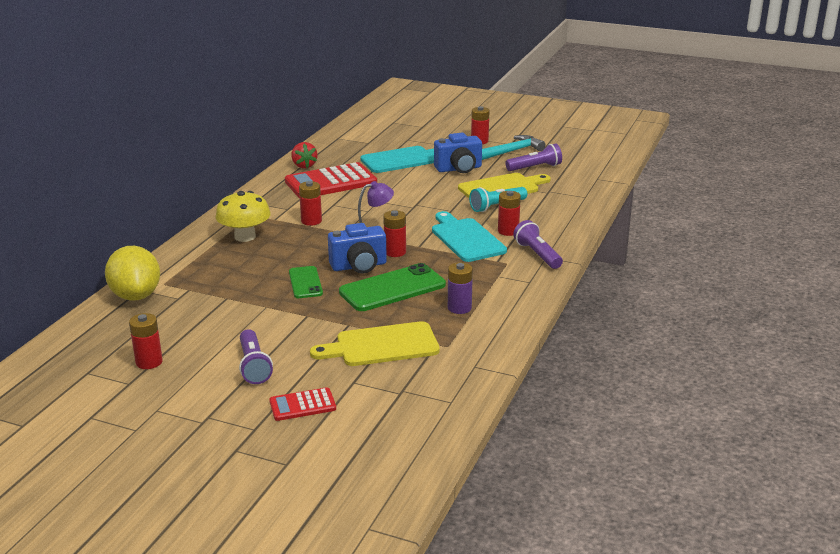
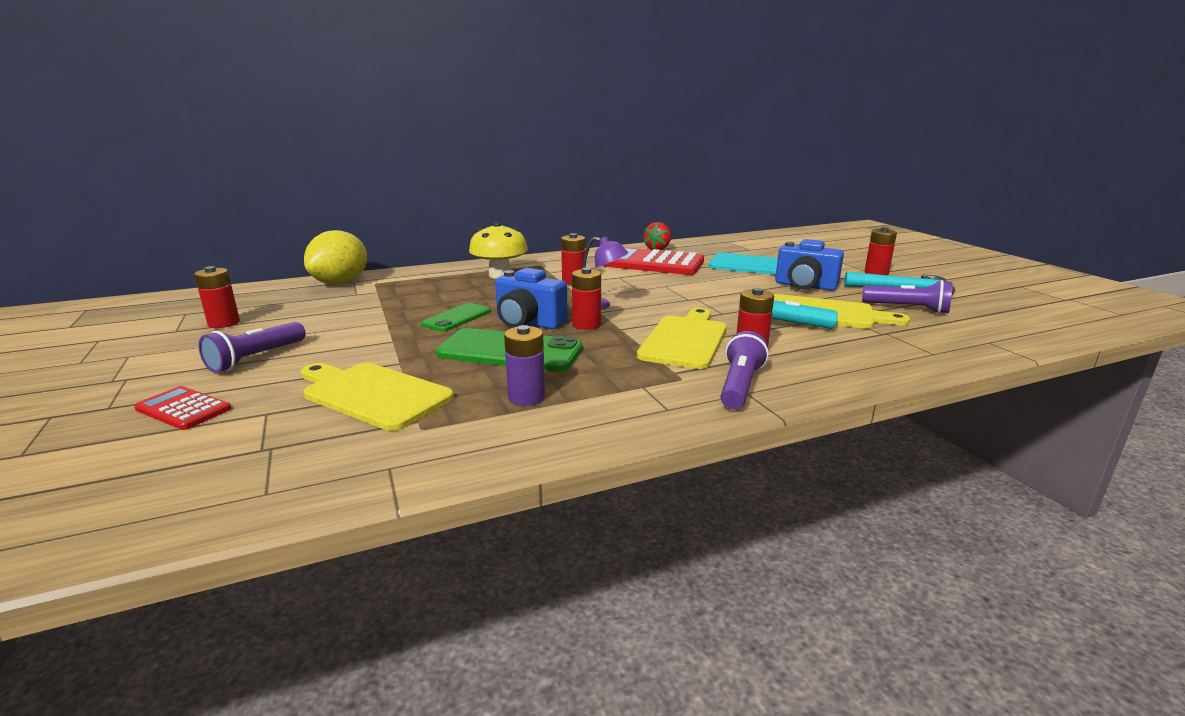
camera: 45 degrees right, 5 degrees down
(466, 239) = (685, 340): turquoise cutting board -> yellow cutting board

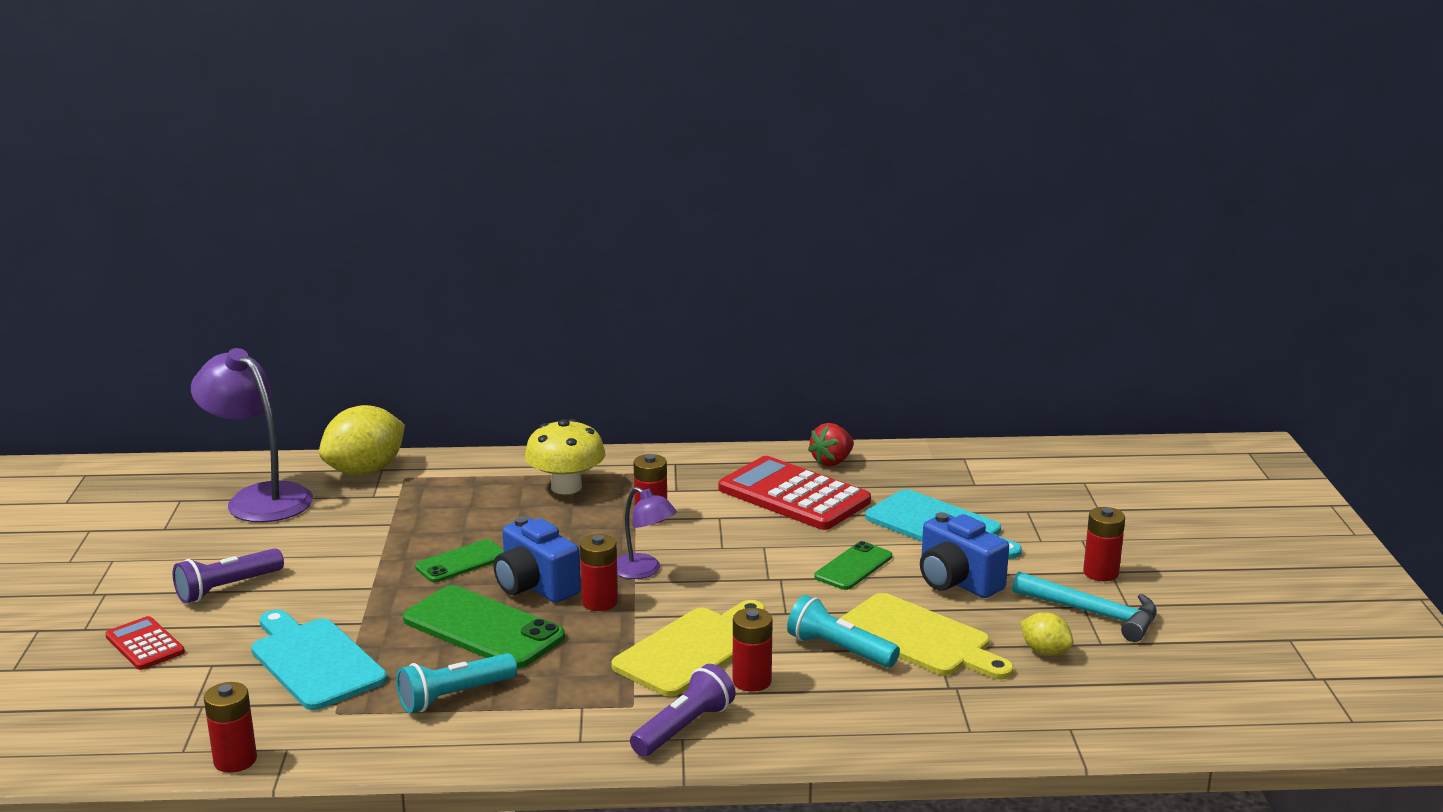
camera: 20 degrees right, 0 degrees up
(224, 323) = (214, 525): red battery -> red battery (235, 760)
(259, 304) = (259, 498): none -> purple lamp
(373, 394) = (314, 661): yellow cutting board -> turquoise cutting board
(526, 397) = (454, 696): purple battery -> turquoise flashlight
(734, 287) = (853, 567): none -> green phone
(907, 309) = (1045, 651): purple flashlight -> yellow lemon

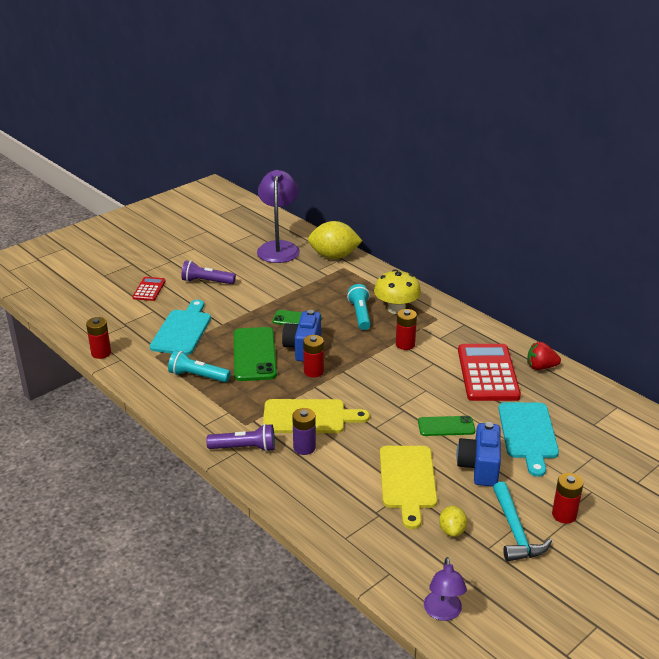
camera: 50 degrees right, 10 degrees up
(644, 571) = (355, 368): purple lamp -> purple lamp (443, 613)
(752, 681) = (304, 447): red battery -> purple battery
(839, 650) = (364, 460): turquoise flashlight -> turquoise flashlight (360, 314)

